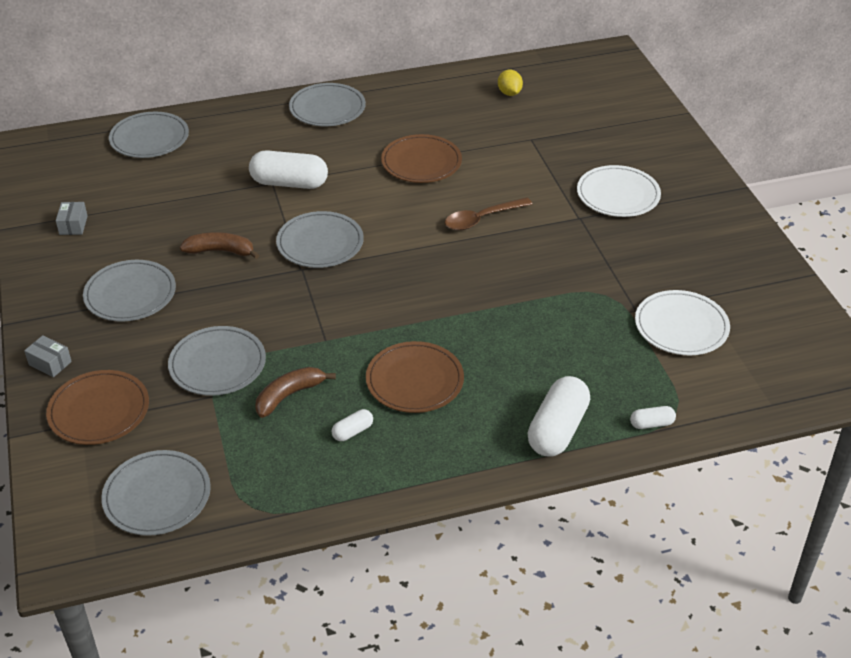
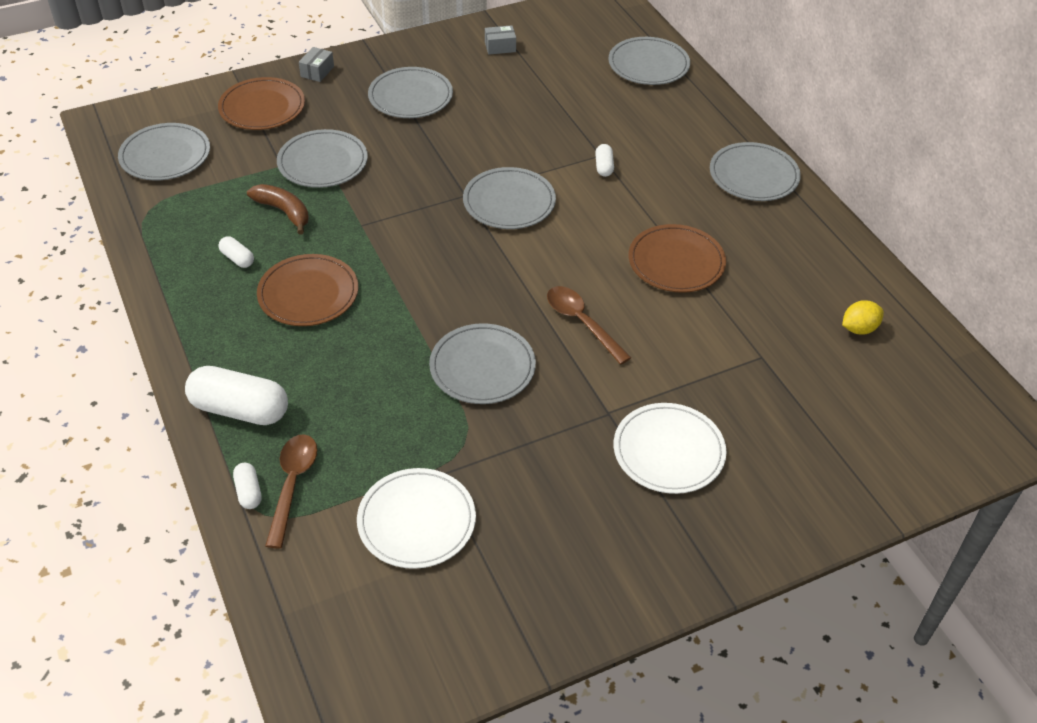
camera: 80 degrees right, 5 degrees up
(220, 251) = (481, 138): brown banana -> none
(289, 183) = (604, 167): white capsule -> white capsule, size x0.47
(524, 277) = (482, 367): none -> grey plate
(645, 396) = (292, 485): none -> brown spoon

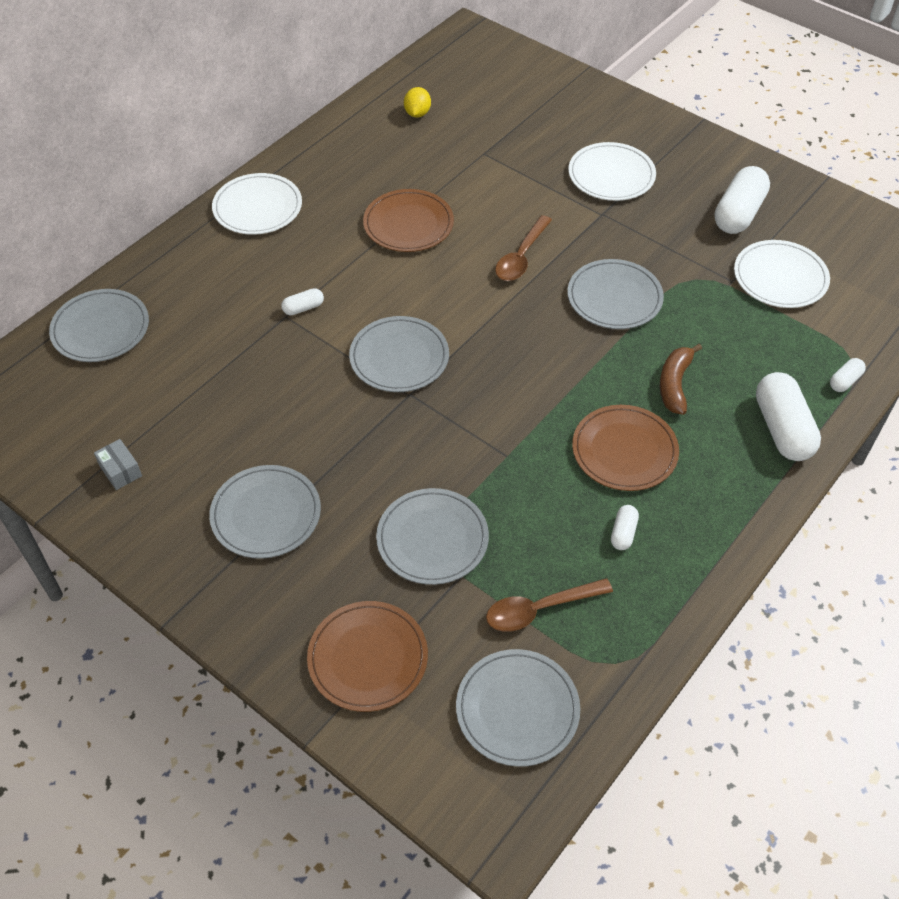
camera: 115 degrees left, 5 degrees up
(284, 212) = (532, 531): brown banana -> brown banana (674, 384)
(292, 485) = (816, 358): brown spoon -> brown spoon (540, 609)
(317, 71) = (262, 638): grey box -> none
(537, 539) = (738, 213): none -> white capsule
(753, 175) = (257, 207): grey plate -> white plate
(859, 329) = (417, 113): yellow lemon -> yellow lemon turned 60 degrees clockwise

